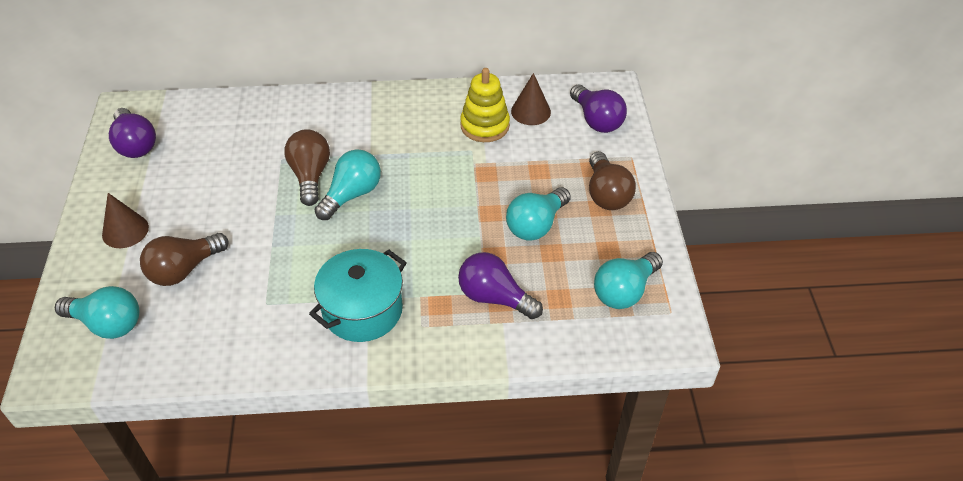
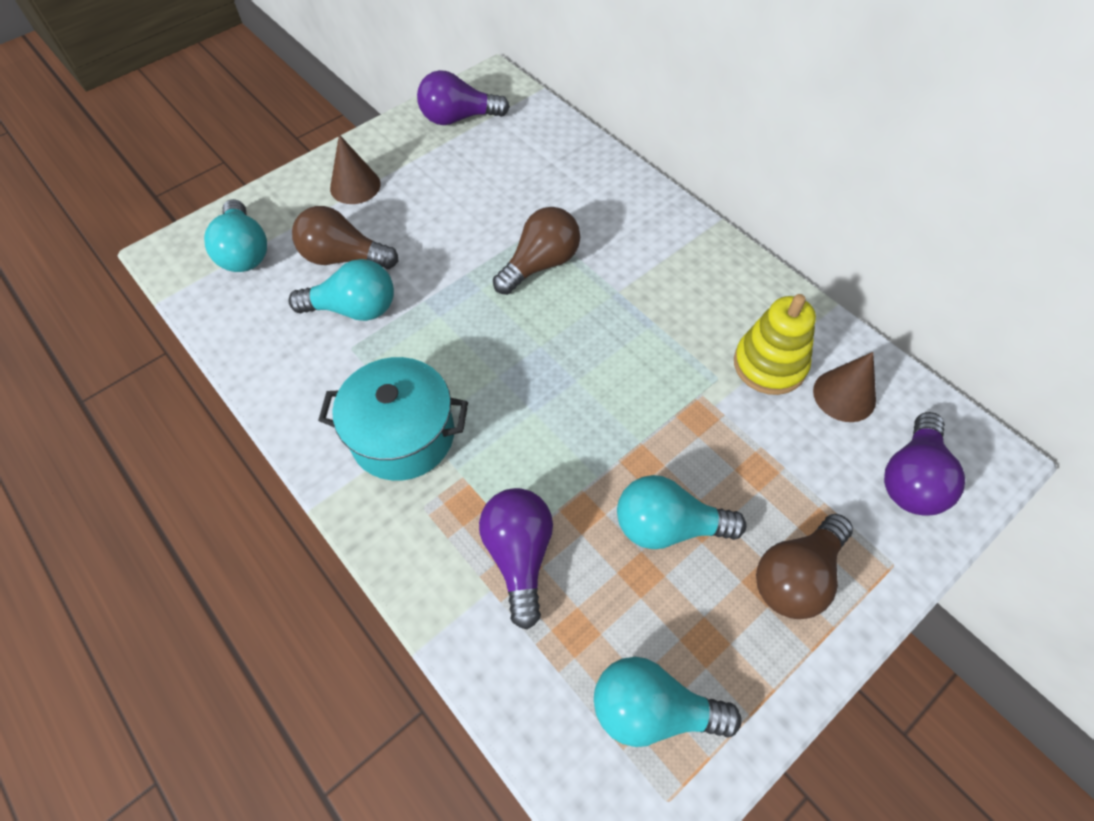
camera: 55 degrees right, 10 degrees up
(135, 144) = (458, 118): purple light bulb -> purple light bulb turned 60 degrees clockwise
(352, 195) = (547, 316): turquoise light bulb -> turquoise light bulb (354, 309)

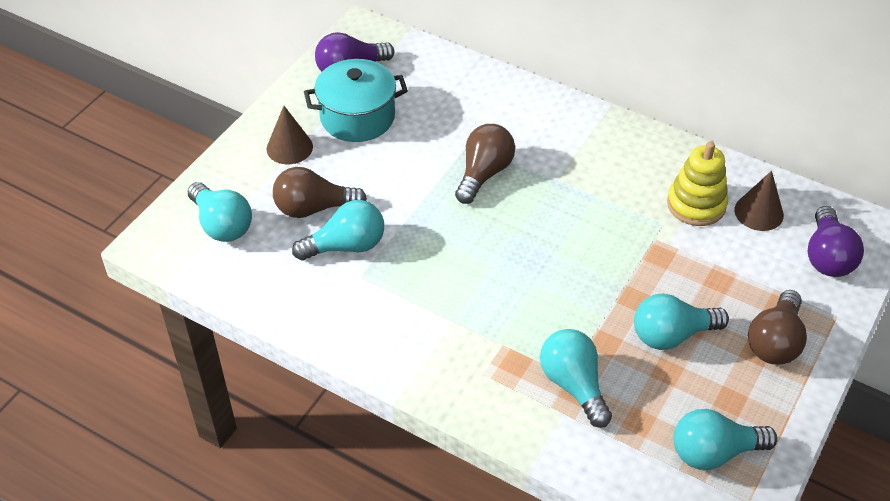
camera: 20 degrees left, 10 degrees down
(403, 435) = (440, 328): turquoise pot -> turquoise pot (357, 117)
(519, 555) = (573, 385): purple light bulb -> turquoise light bulb

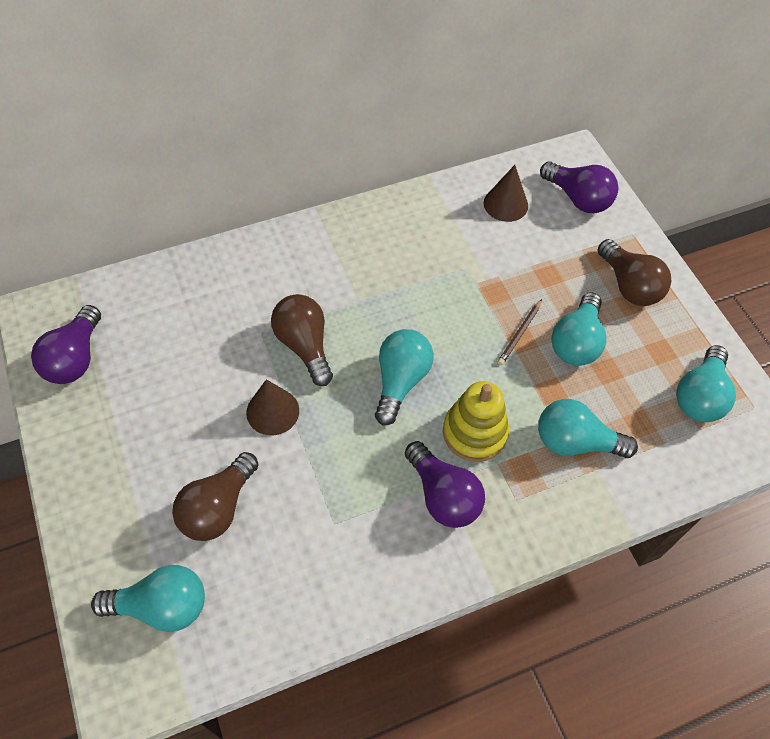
camera: 55 degrees left, 10 degrees up
(289, 147) = (121, 477): brown cone -> brown cone (272, 411)
(346, 246) = (289, 511): turquoise light bulb -> turquoise light bulb (400, 381)
(357, 117) = (141, 394): turquoise pot -> none
(442, 326) = (443, 495): none -> purple light bulb
(637, 293) = (519, 333): none -> brown pencil
(696, 204) = (466, 234): yellow stacking toy -> yellow stacking toy (474, 433)

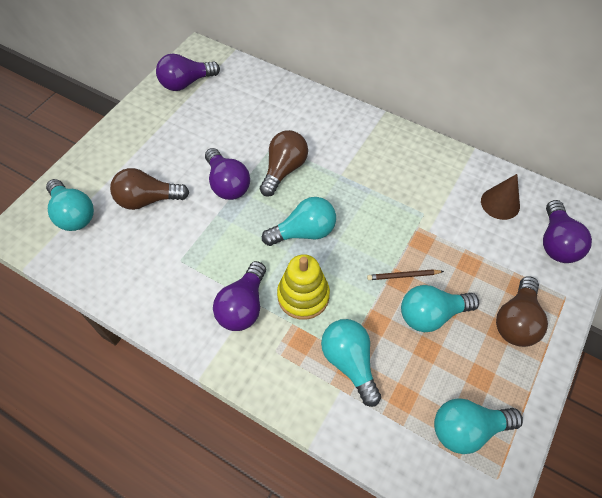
camera: 55 degrees right, 0 degrees up
(272, 411) = (227, 184): brown cone -> purple light bulb

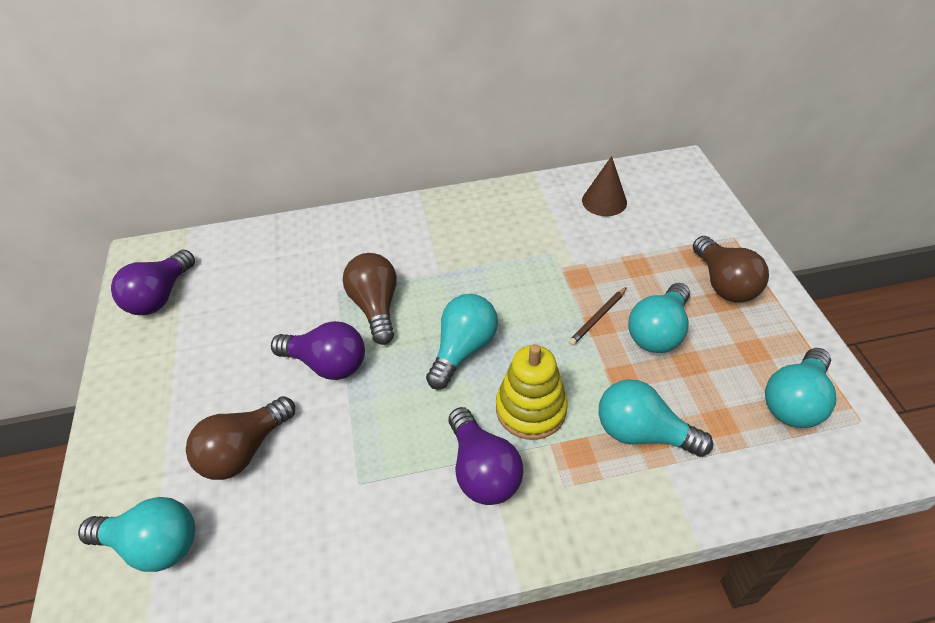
camera: 40 degrees left, 10 degrees down
(556, 242) = (679, 202): purple light bulb -> none

